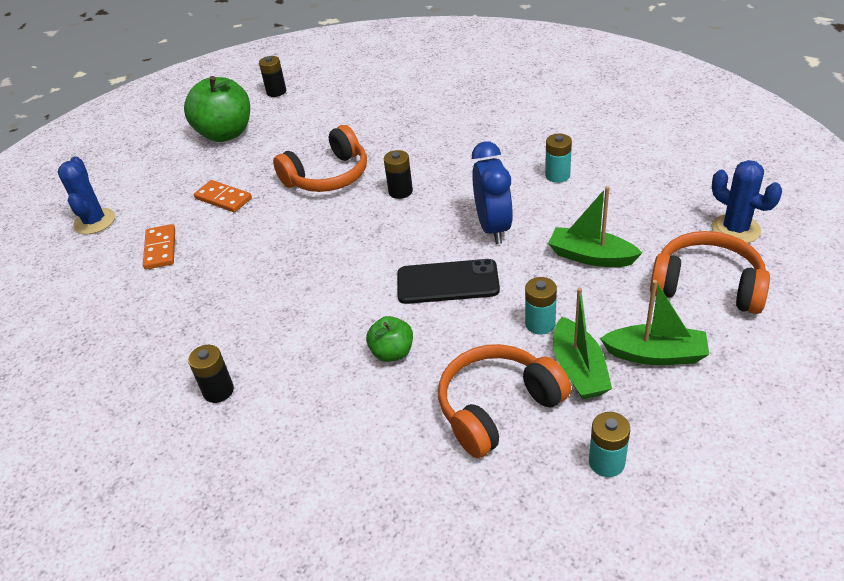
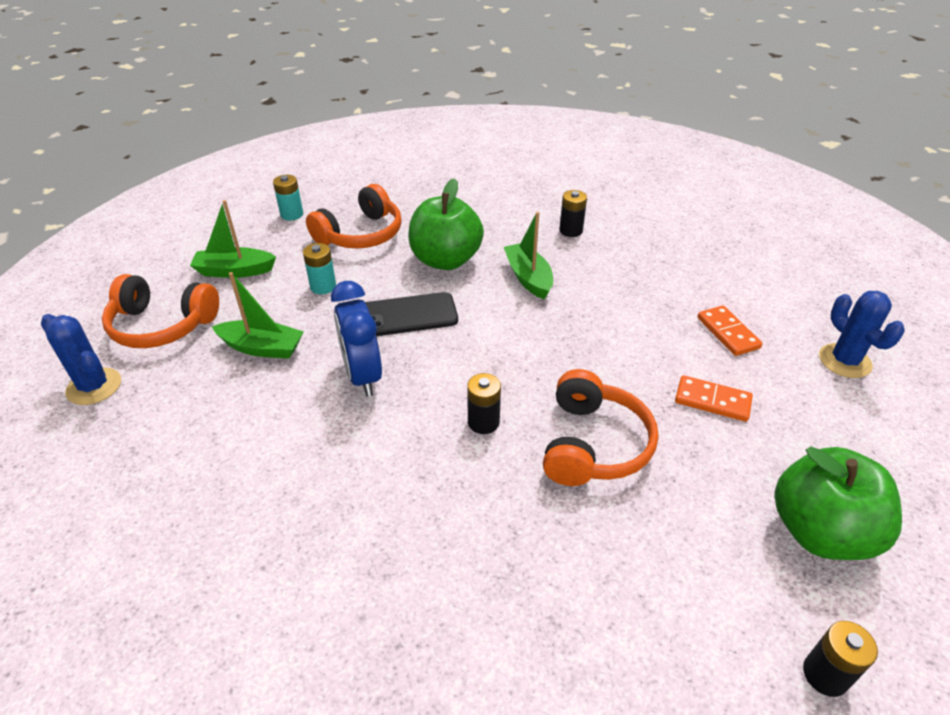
camera: 165 degrees right, 0 degrees up
(328, 176) = (593, 444): orange headphones -> orange headphones turned 150 degrees clockwise
(392, 353) = (445, 260): green apple -> green apple, size x1.95
(557, 175) = (274, 458): turquoise battery -> none
(578, 369) = (298, 258): green boat -> green boat (528, 278)

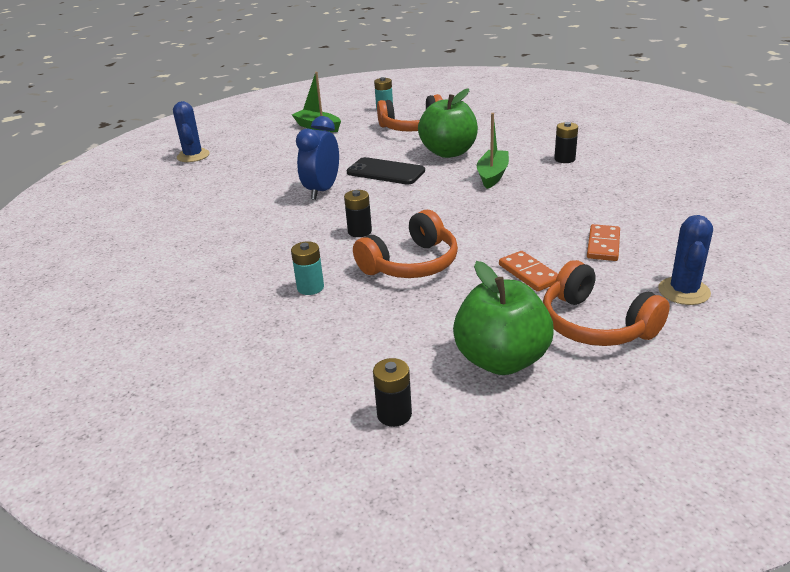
camera: 40 degrees right, 10 degrees down
(162, 325) = (252, 141): orange headphones -> orange headphones (595, 324)
(262, 348) = (287, 163): green boat -> none
(323, 286) = (356, 146): turquoise battery -> turquoise battery (310, 287)

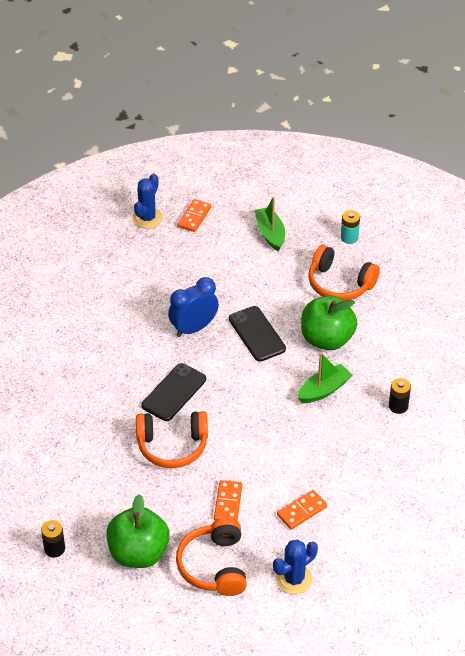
camera: 35 degrees right, 15 degrees up
(238, 141) = (194, 217): none -> orange domino
(310, 287) = (98, 427): turquoise battery -> none
(359, 231) = (174, 392): black battery -> black phone

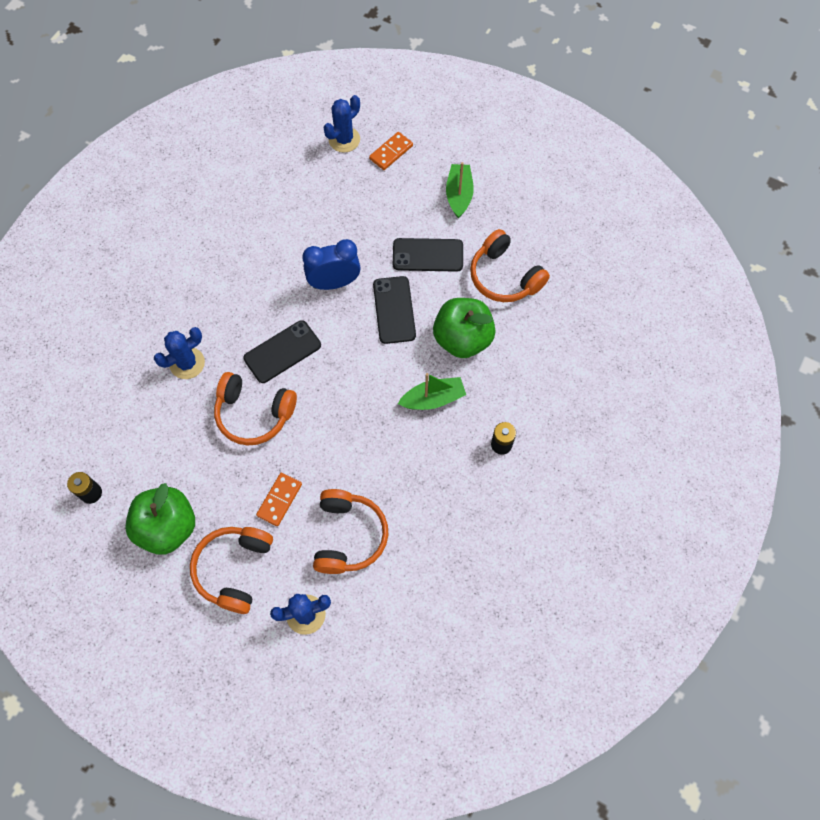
camera: 20 degrees right, 20 degrees up
(92, 425) = (187, 363): none -> blue cactus
(265, 285) = (427, 255): none -> black phone
(302, 511) = (348, 536): orange domino -> orange headphones
(349, 238) = (538, 224): turquoise battery -> none

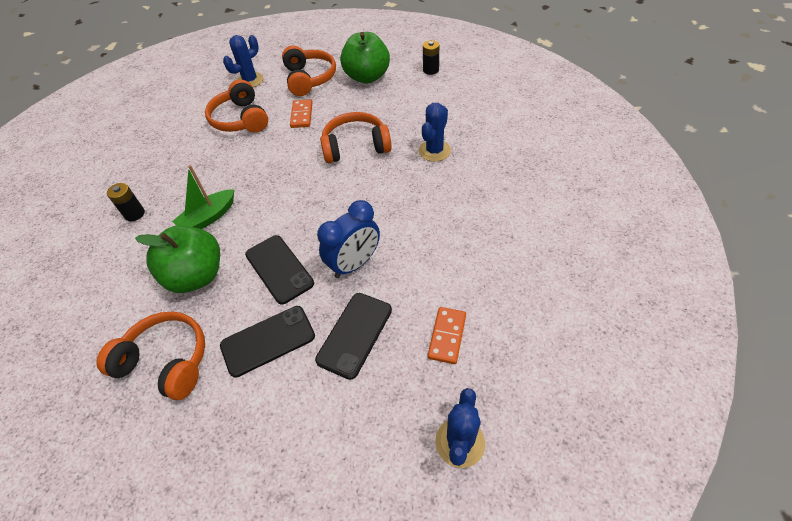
camera: 155 degrees right, 15 degrees down
(282, 352) = (363, 191): black phone -> black phone (355, 334)
(391, 152) = (385, 459): orange domino -> orange domino (447, 336)
(459, 195) = (259, 442): green boat -> none

